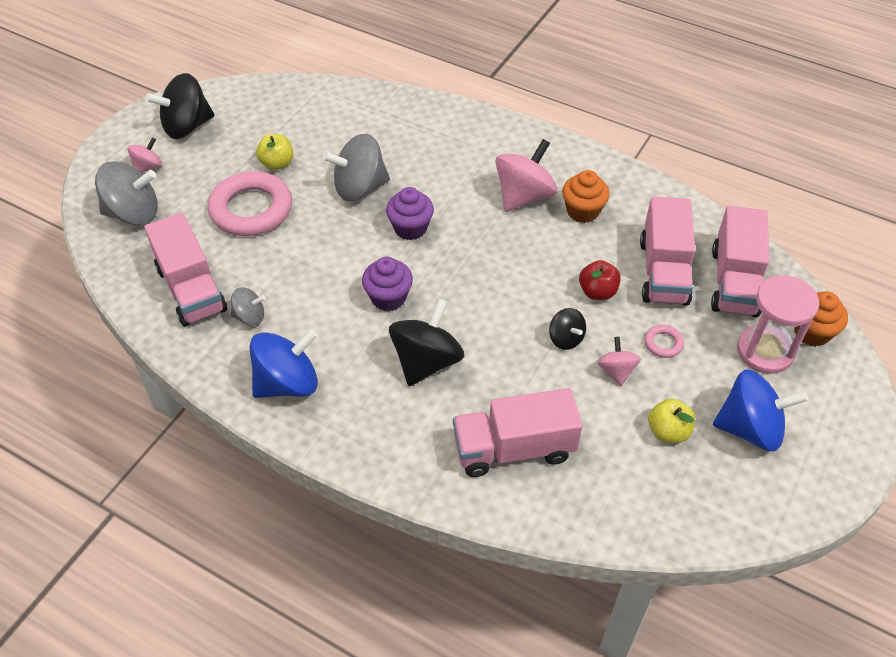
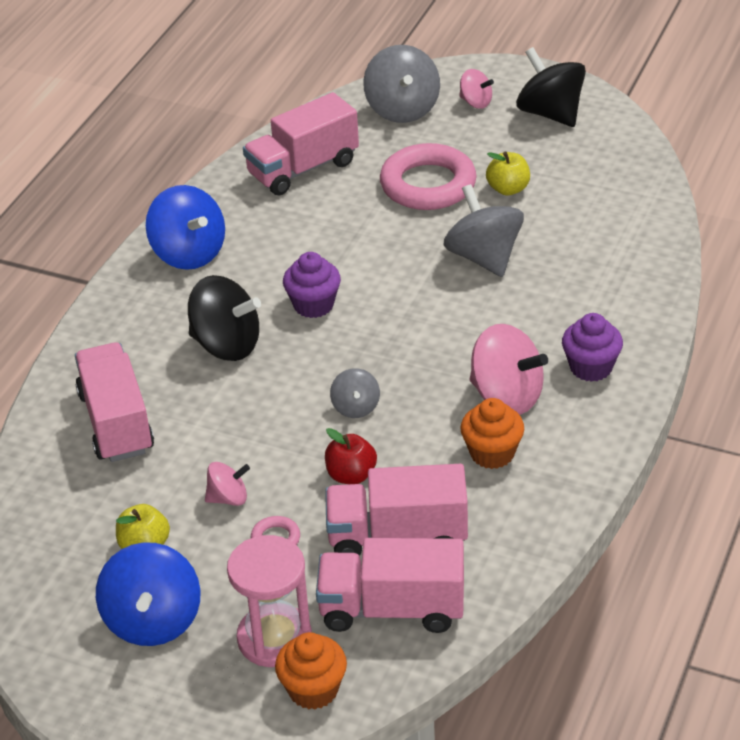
camera: 85 degrees right, 10 degrees down
(250, 317) = (272, 213): grey spinning top -> grey spinning top (356, 407)
(410, 228) = (426, 307): purple cupcake -> purple cupcake (591, 367)
(565, 339) = (272, 452): black spinning top -> none

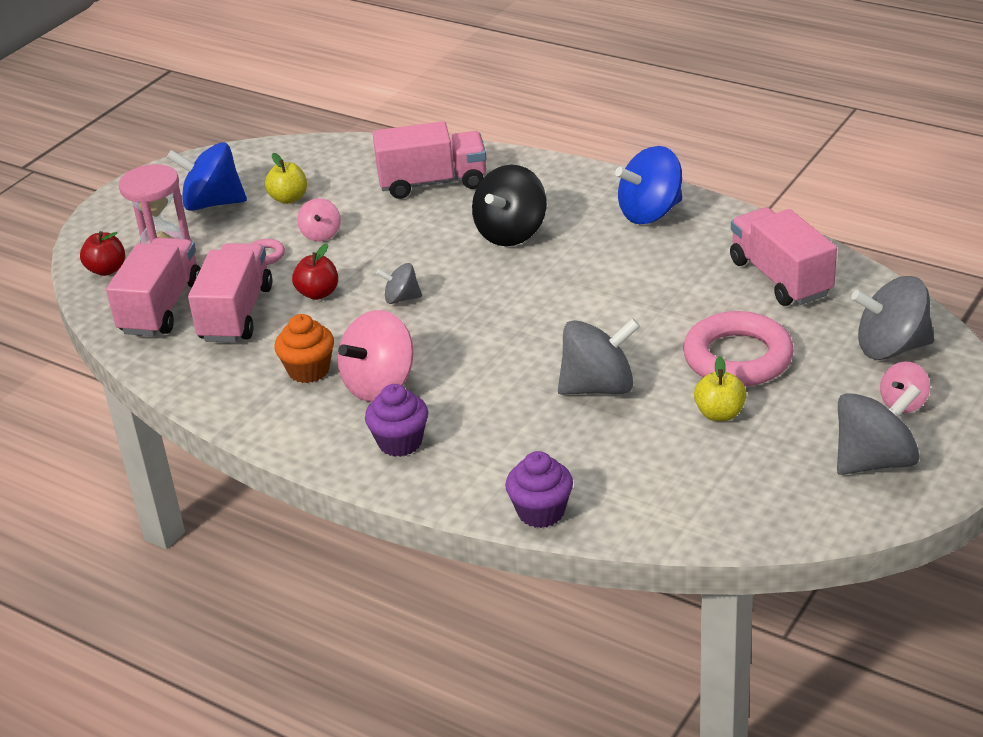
camera: 100 degrees right, 5 degrees down
(313, 305) = (553, 279): purple cupcake -> purple cupcake (541, 512)
(313, 690) = (107, 270): orange cupcake -> red apple
(550, 113) = (874, 461): black spinning top -> grey spinning top

